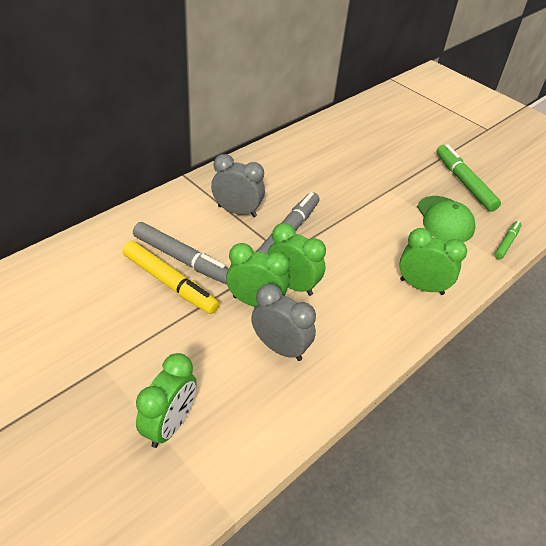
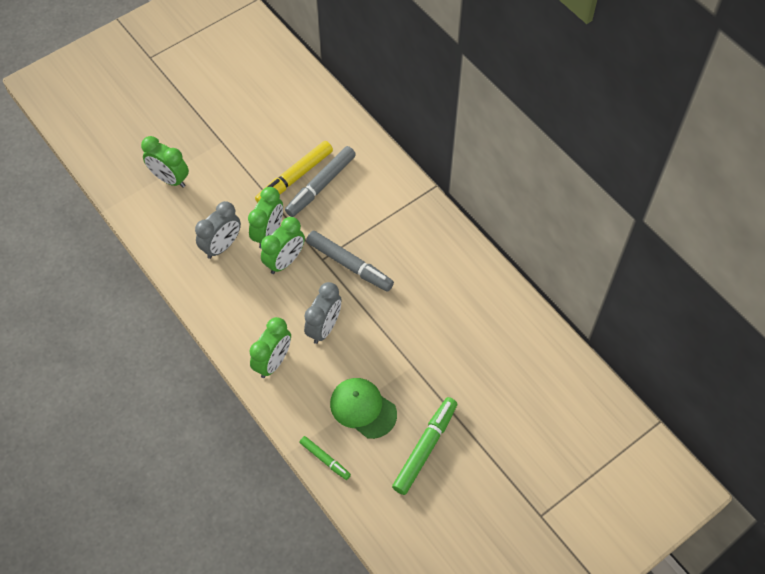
camera: 100 degrees right, 15 degrees up
(237, 211) = (380, 227): grey clock -> grey clock (324, 328)
(444, 219) = (363, 408): green cap -> green cap turned 45 degrees clockwise
(464, 183) = (425, 448): green marker -> green marker turned 45 degrees counterclockwise

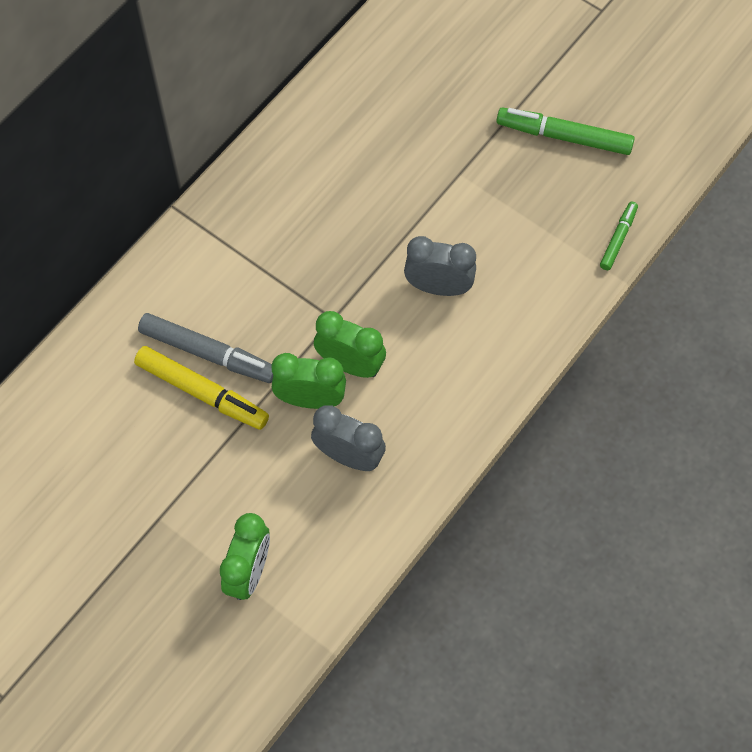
camera: 105 degrees left, 5 degrees up
(273, 362) = (508, 334): green clock -> none
(349, 265) = (332, 282): grey marker -> none
(363, 408) = (536, 214): green cap -> none

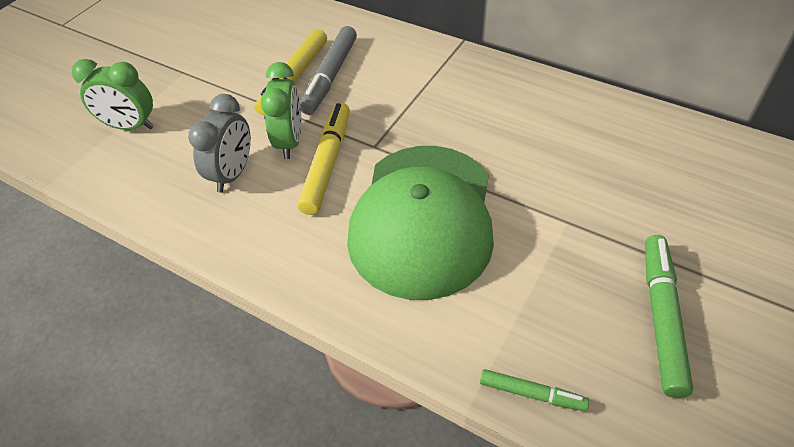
camera: 85 degrees right, 15 degrees down
(350, 364) = (327, 163): green clock -> yellow marker
(438, 287) = (423, 219): grey clock -> green cap

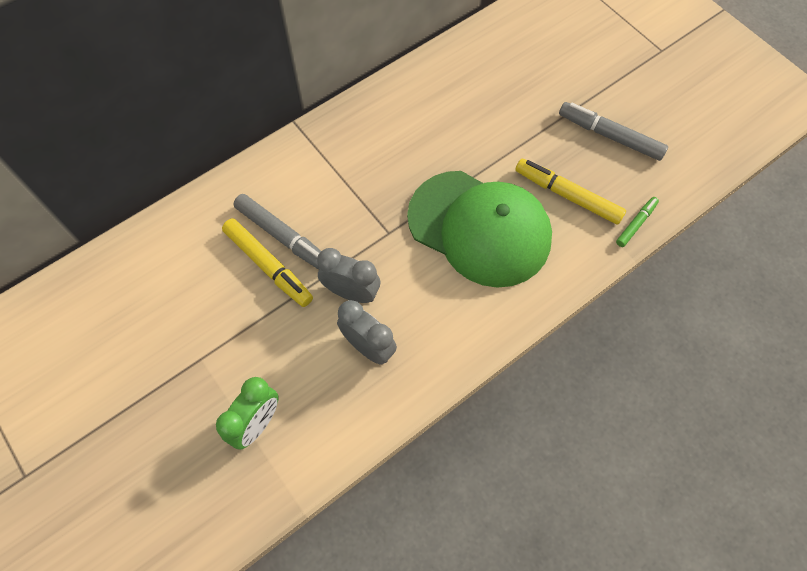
camera: 70 degrees left, 15 degrees up
(290, 142) = (351, 292): green clock -> grey clock
(327, 163) = (391, 272): yellow marker -> yellow marker (567, 195)
(661, 318) = (610, 136): green marker -> grey marker

